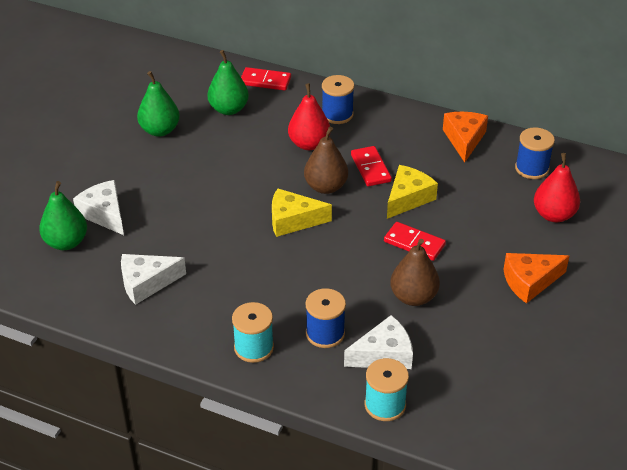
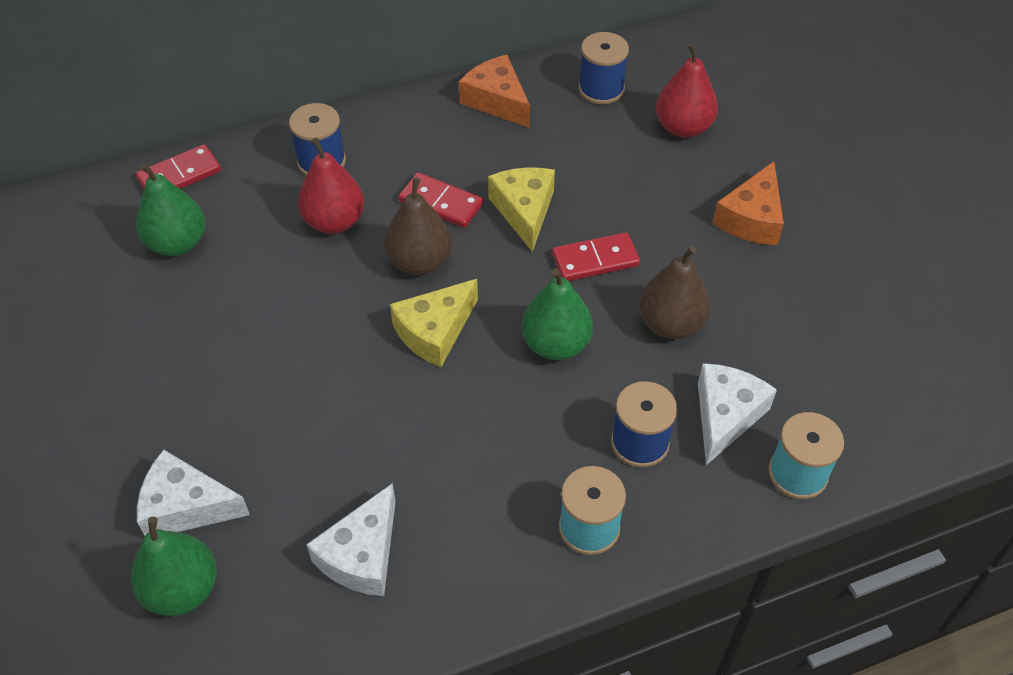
camera: 45 degrees left, 10 degrees up
(160, 130) = (118, 334): green pear -> green pear (556, 344)

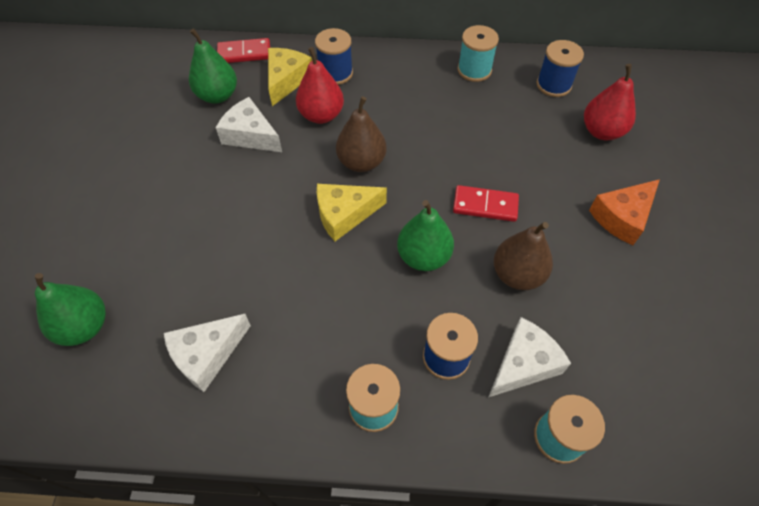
camera: 25 degrees right, 5 degrees up
(186, 506) = (120, 271): white cheese -> white cheese (250, 135)
(441, 203) = (398, 127): red domino -> none
(497, 101) = (474, 70): orange cheese -> turquoise spool
(524, 211) = (452, 152): yellow cheese -> yellow cheese (286, 80)

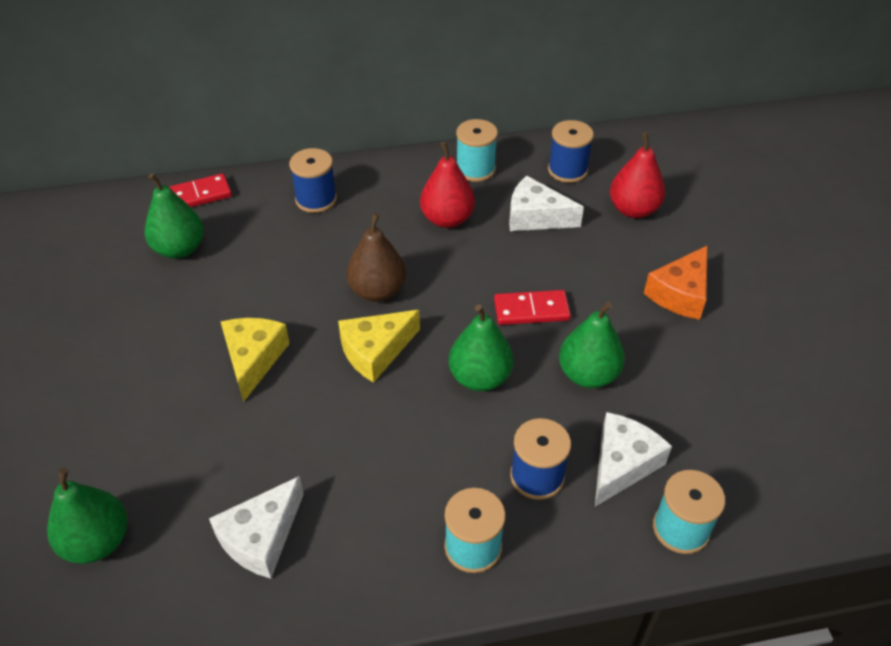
camera: 15 degrees left, 10 degrees down
(250, 135) = (235, 286): white cheese -> white cheese (536, 217)
(286, 80) = (259, 217): yellow cheese -> yellow cheese (253, 359)
(321, 115) = (314, 248): red pear -> red pear (447, 219)
(517, 274) = (588, 374): brown pear -> green pear

